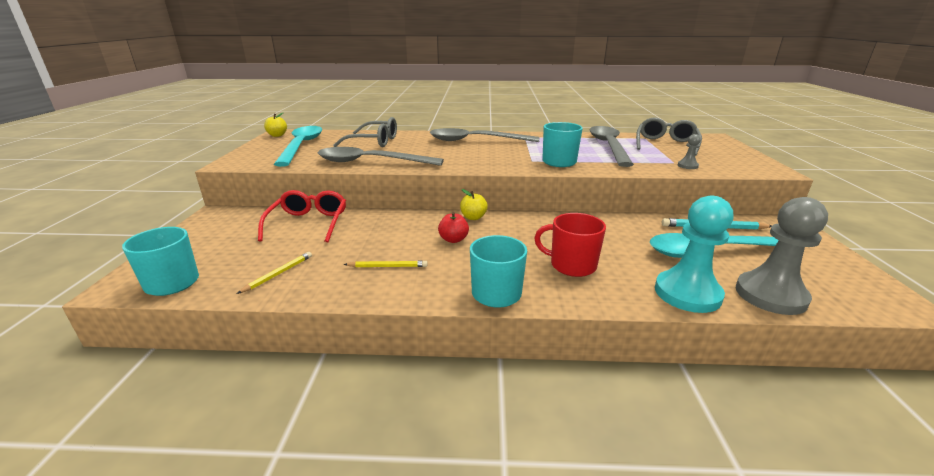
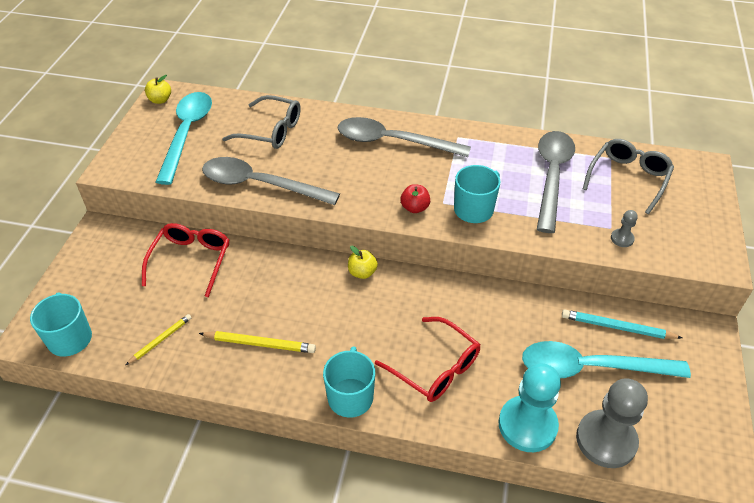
camera: 10 degrees right, 20 degrees up
(388, 266) = (260, 344): yellow pencil -> yellow pencil, size x1.50
(453, 239) = (331, 309): red apple -> red apple (415, 208)
(571, 265) = (435, 368): red mug -> red glasses

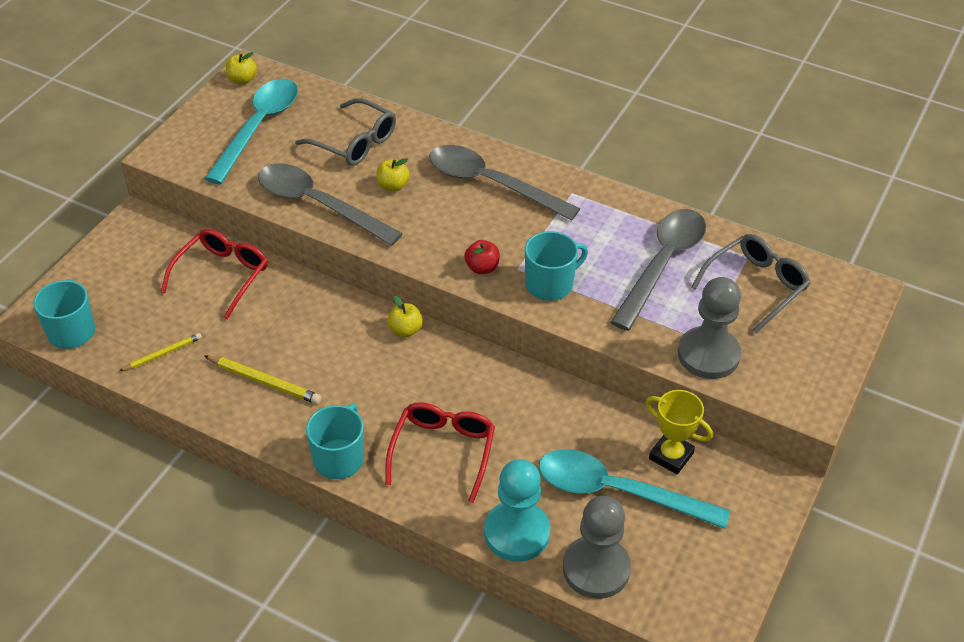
camera: 15 degrees right, 0 degrees up
(315, 158) = (393, 186): none -> yellow apple
(435, 368) = (443, 451): red glasses -> red glasses turned 135 degrees counterclockwise
(617, 327) = (671, 456): turquoise pencil -> yellow trophy
(622, 239) = (708, 355): grey pawn -> grey pawn, size x2.26

